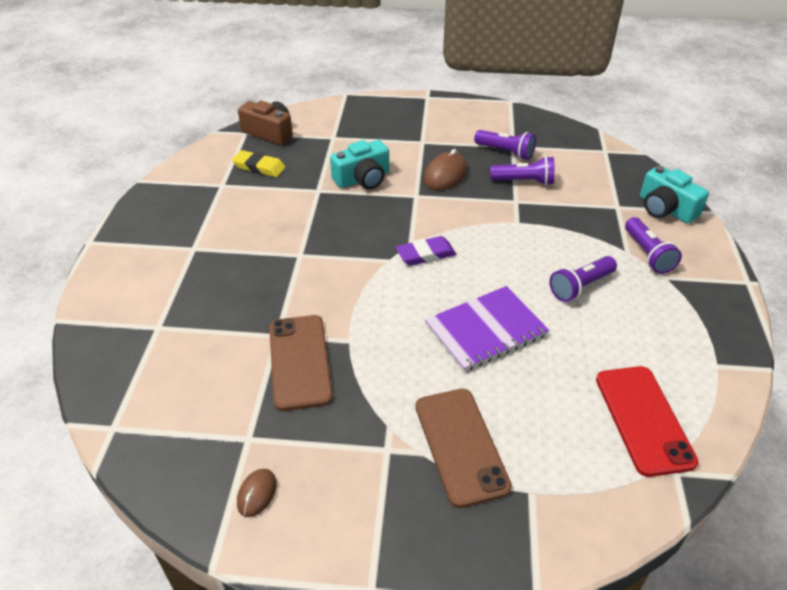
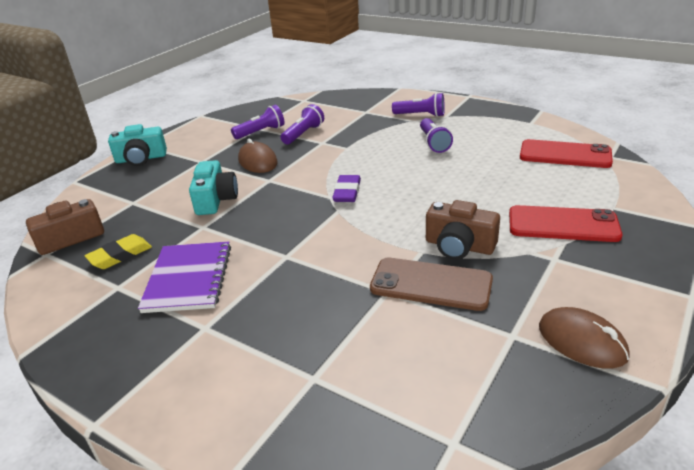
camera: 60 degrees left, 10 degrees down
(257, 494) = (582, 341): brown mouse -> brown mouse, size x1.70
(372, 366) = (459, 246): none -> brown camera
(460, 446) = (563, 225): brown phone -> red phone
(485, 330) = (452, 187): purple notebook -> purple notebook (188, 278)
(665, 209) = (383, 99): turquoise camera -> turquoise camera (141, 159)

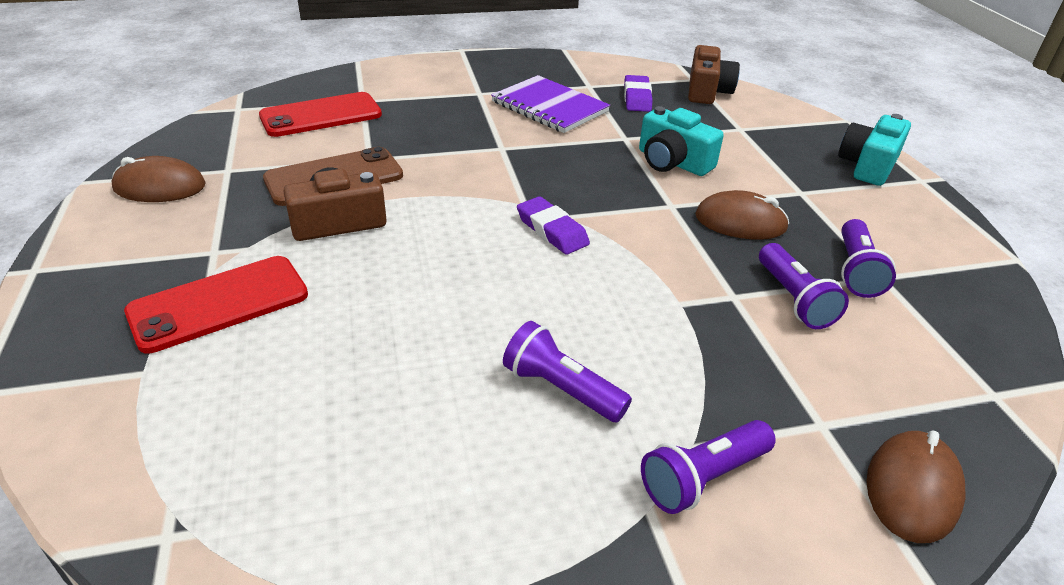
camera: 130 degrees right, 5 degrees up
(120, 255) = (637, 98): yellow eraser -> purple eraser
(368, 98) = (912, 489): none -> brown mouse
(565, 155) = (275, 487): red phone -> red phone (321, 115)

